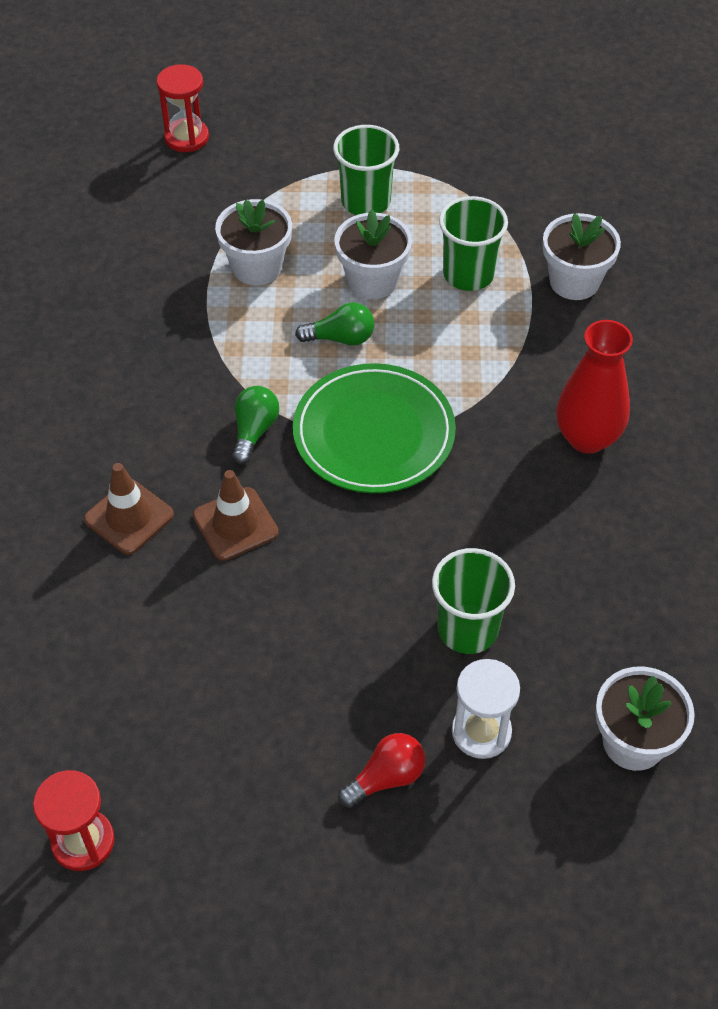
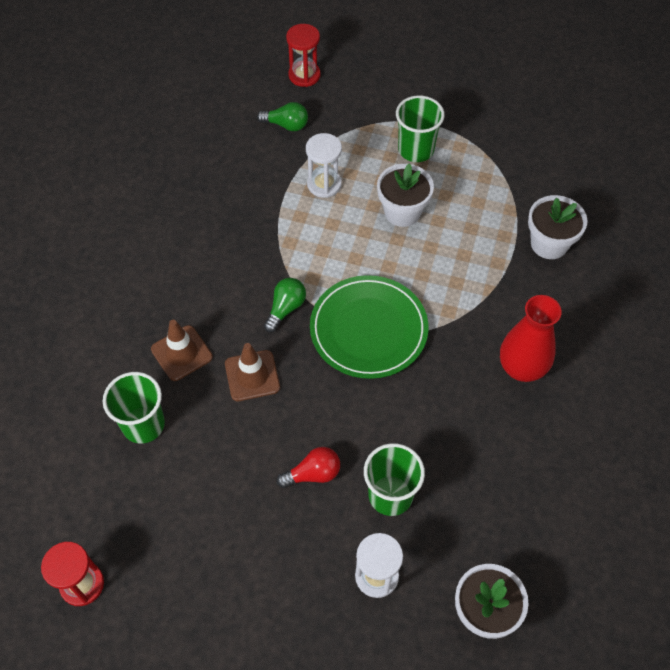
camera: 15 degrees right, 5 degrees up
(257, 267) = (324, 184): white flower pot -> white hourglass
(341, 338) = (367, 251): green light bulb -> green light bulb (286, 125)
(386, 778) = (299, 593): red light bulb -> red light bulb (313, 474)
(468, 274) = (473, 221): green cup -> green cup (143, 424)

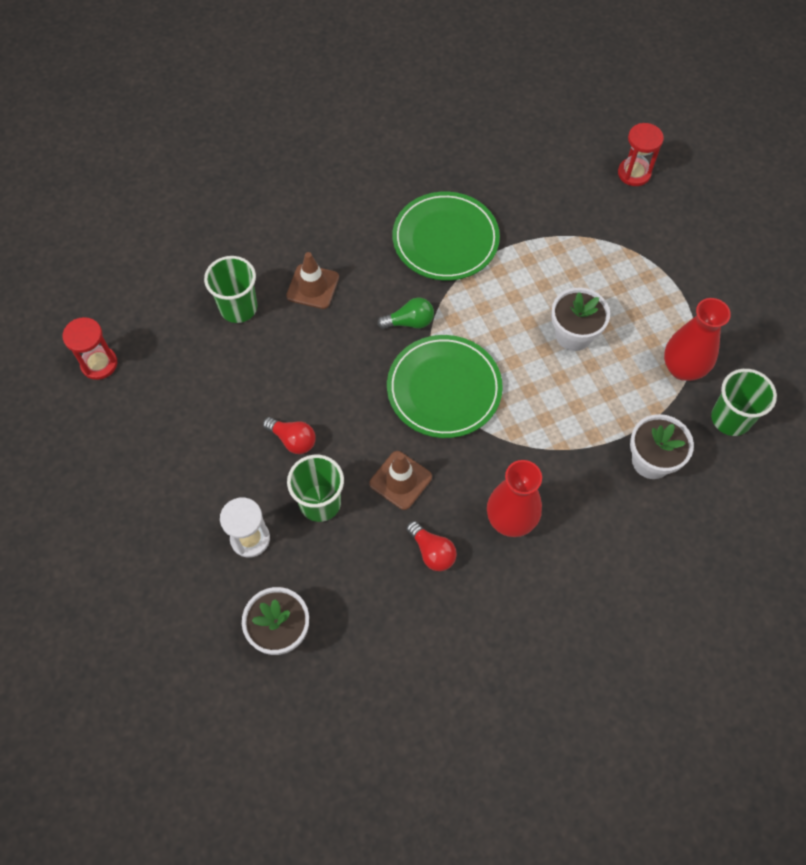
camera: 50 degrees right, 5 degrees up
(235, 229) = (445, 239): none -> green plate
(252, 376) = (335, 343): brown traffic cone -> brown traffic cone (400, 480)
(286, 125) = (573, 198): green light bulb -> none
(324, 184) = (544, 264): white hourglass -> none
(416, 150) = (644, 300): green cup -> green cup (730, 419)
(492, 169) = (683, 368): none -> red vase
(504, 443) = (432, 552): none -> red light bulb

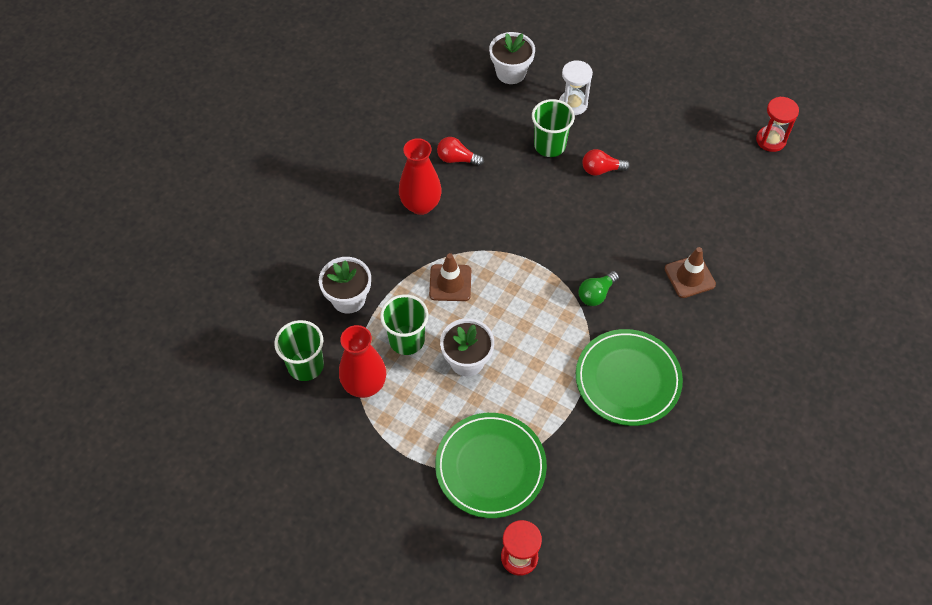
camera: 145 degrees right, 5 degrees down
(238, 308) = (724, 229): green cup -> green cup (406, 340)
(400, 480) = (511, 187): brown traffic cone -> brown traffic cone (450, 283)
(444, 389) = (531, 261): green plate -> green plate (490, 467)

